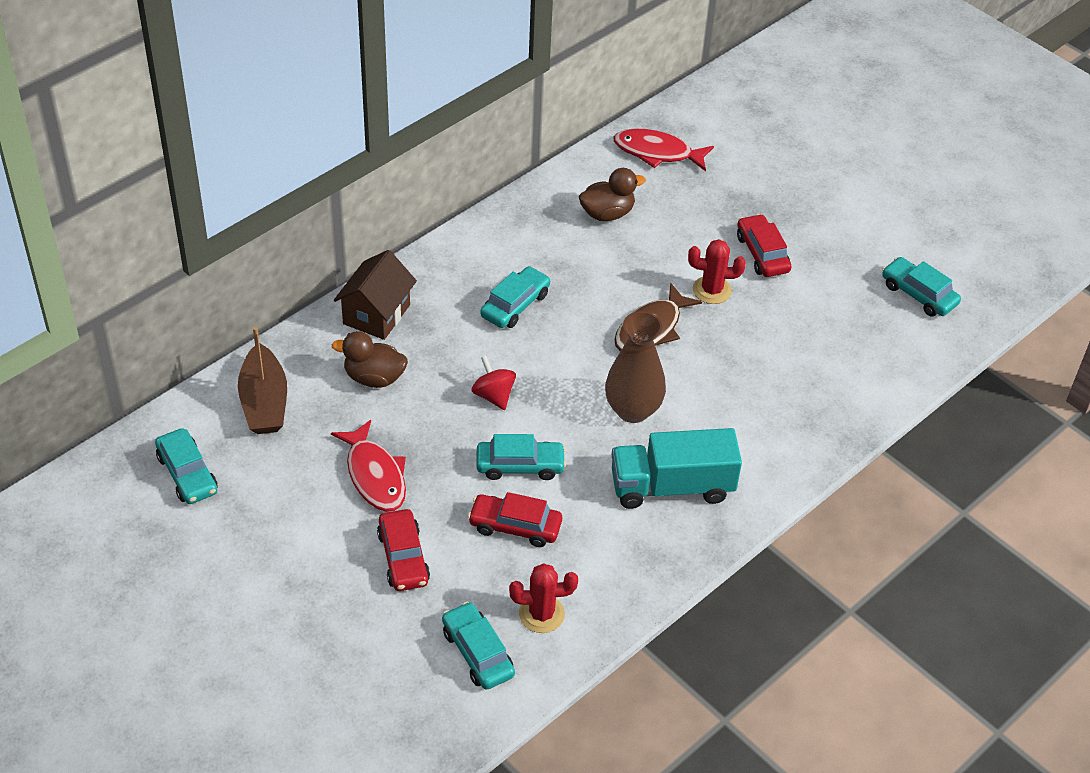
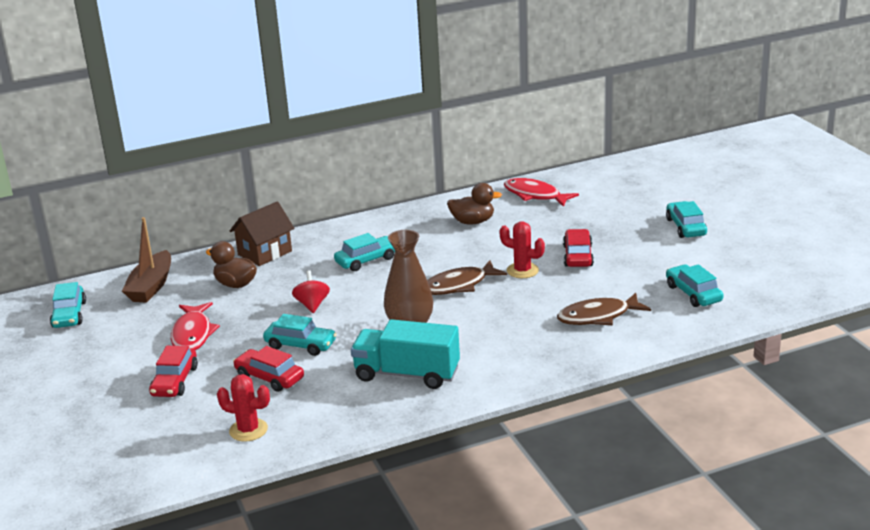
camera: 25 degrees right, 20 degrees down
(477, 653) = (183, 444): turquoise car -> turquoise car (686, 227)
(834, 351) = (598, 316): none -> brown fish

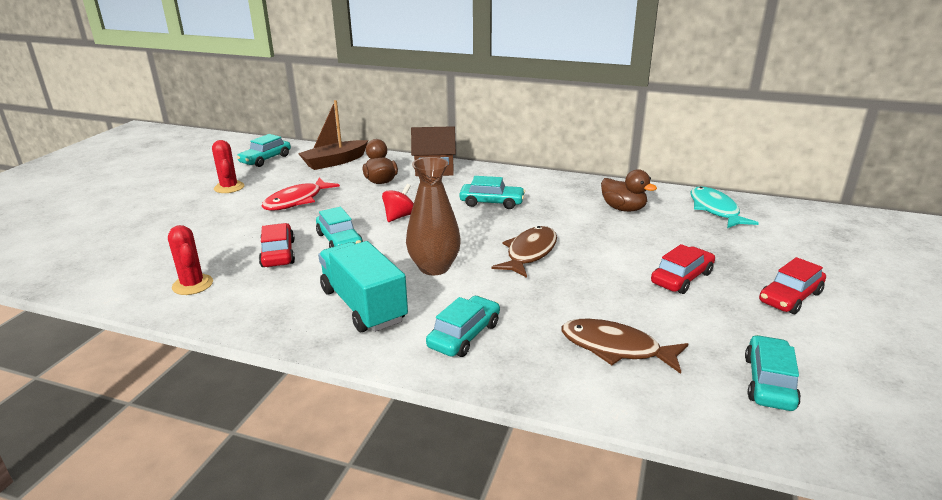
camera: 40 degrees right, 0 degrees up
(175, 381) = (228, 225): red car -> red car (790, 297)
(459, 285) = (529, 253): brown fish -> brown fish turned 105 degrees clockwise
(522, 270) = (605, 267): red cactus -> red cactus (229, 187)
(535, 195) = (715, 210): red fish -> turquoise fish
(686, 227) = (854, 304): turquoise car -> turquoise car (464, 335)

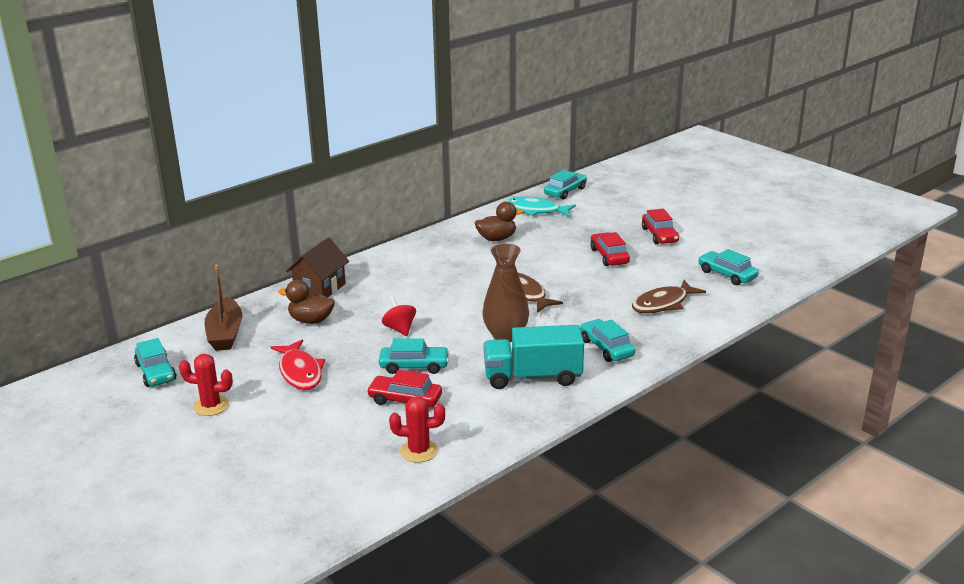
camera: 60 degrees left, 0 degrees up
(492, 202) = (423, 283): turquoise car -> turquoise car (565, 191)

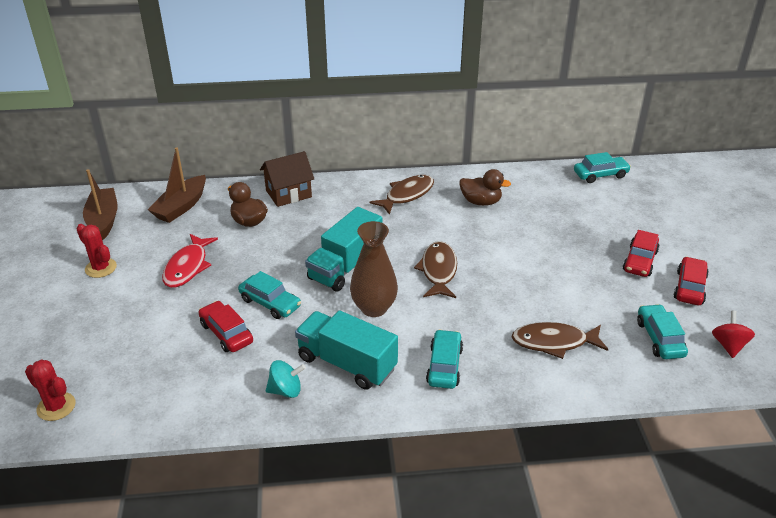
camera: 35 degrees right, 10 degrees up
(156, 372) = (103, 220): turquoise car -> brown boat
(400, 329) = (301, 260): red spinning top -> red spinning top (728, 345)
(419, 451) = (179, 390): red cactus -> red cactus (56, 407)
(429, 254) = (407, 195): none -> brown fish
(445, 319) = (345, 267): none -> turquoise truck
(508, 412) = (286, 390): none -> turquoise spinning top
(535, 210) = (549, 185): turquoise fish -> none
(609, 256) = (562, 264): red car -> red car (689, 287)

